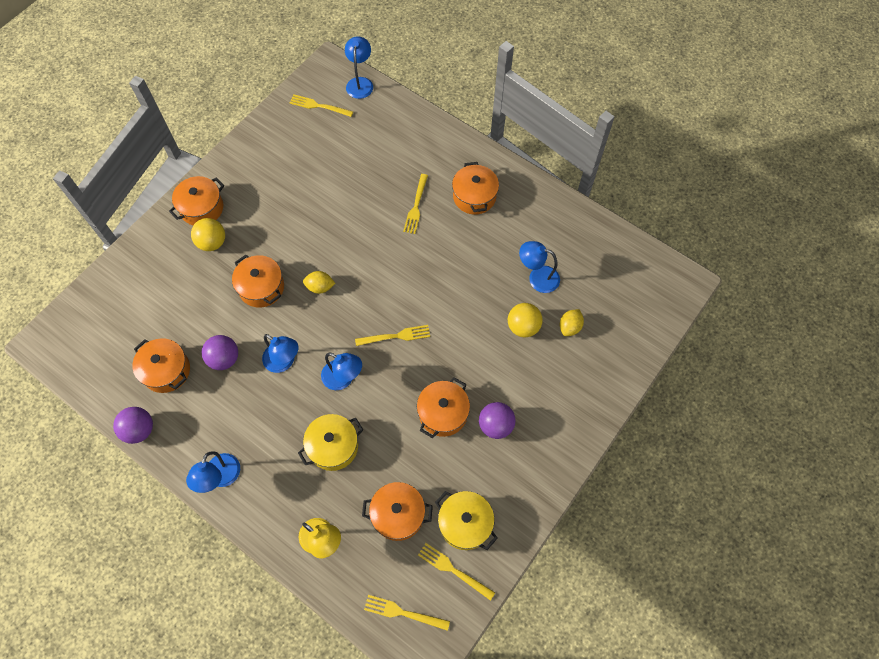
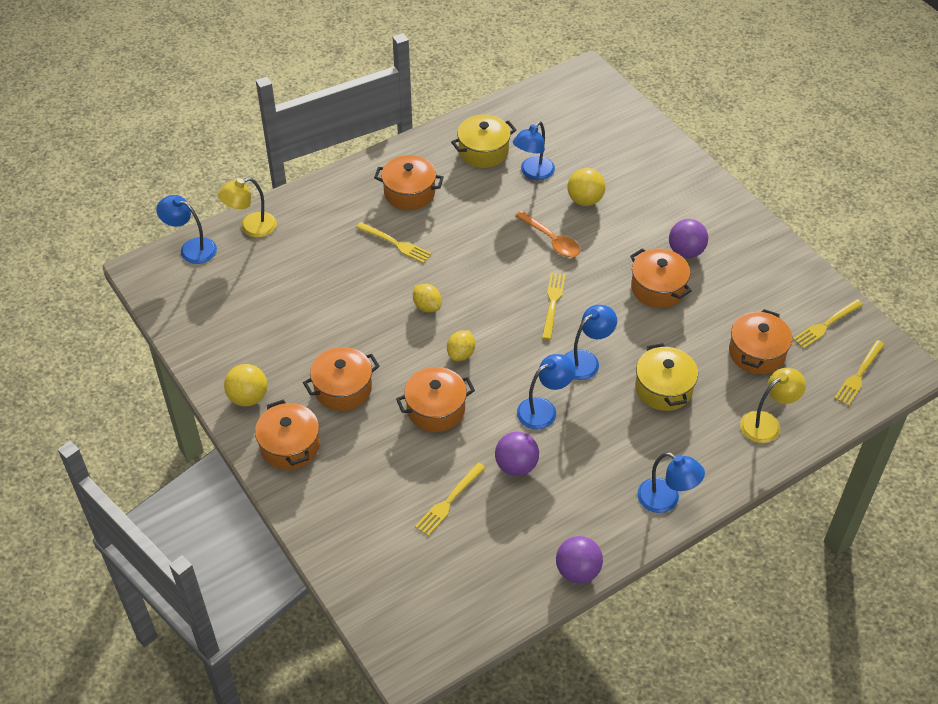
camera: 70 degrees left, 15 degrees down
(166, 371) = (508, 528): orange pot -> orange pot (343, 389)
(212, 243) = (347, 445): yellow ball -> yellow ball (248, 397)
(318, 106) = (201, 295): yellow fork -> yellow fork (449, 501)
(394, 109) = (251, 227): none -> yellow lamp
(465, 314) = (551, 240): none -> orange spoon
(465, 523) = (781, 303): yellow pot -> yellow pot (483, 151)
(569, 327) = (600, 166): yellow lemon -> yellow lemon (427, 306)

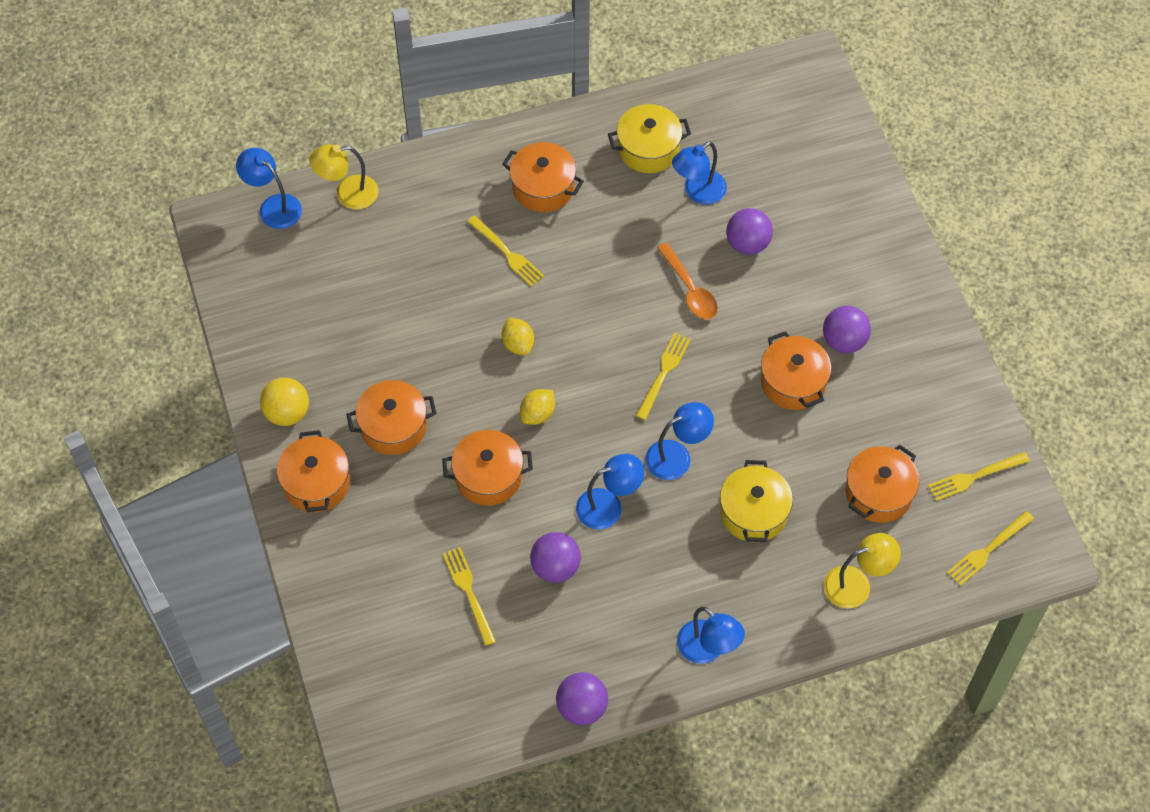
camera: 15 degrees right, 10 degrees up
(449, 501) = (468, 592): yellow fork -> yellow fork turned 105 degrees clockwise
(585, 200) = (747, 244): yellow ball -> purple ball

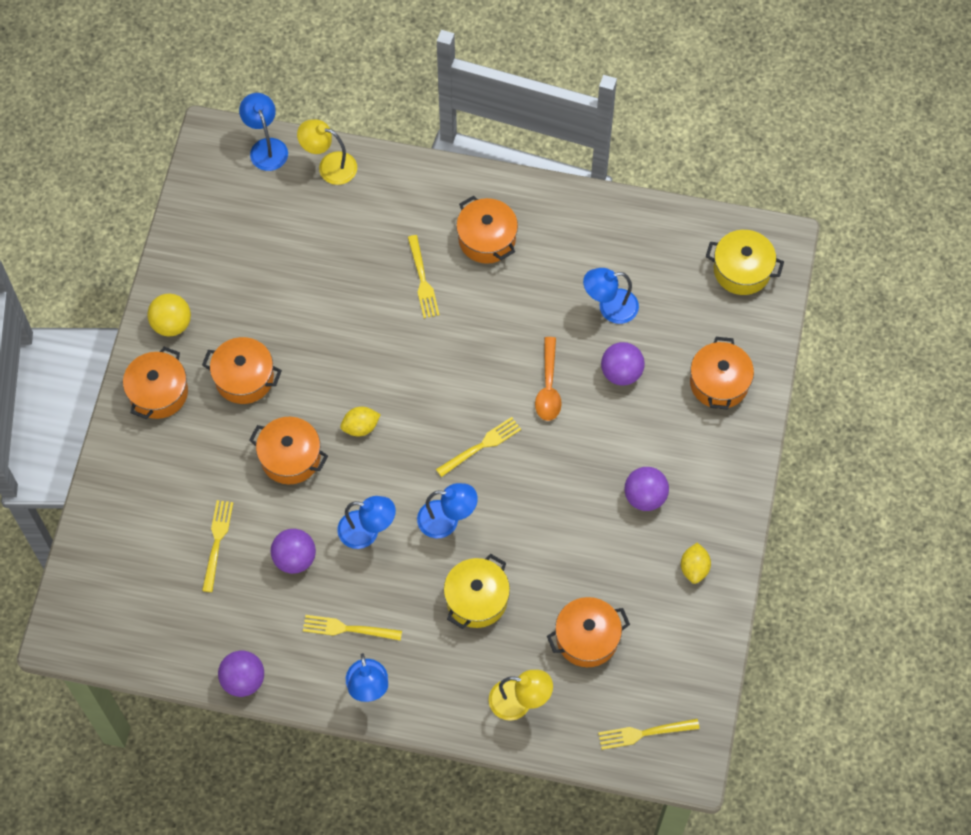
camera: 30 degrees right, 5 degrees up
(518, 344) = (382, 361): yellow lemon -> yellow lemon (694, 568)
(648, 149) = (594, 249): yellow pot -> yellow pot (742, 270)
(793, 382) = (580, 509): orange pot -> orange pot (719, 383)
(974, 477) = (674, 667): yellow fork -> yellow fork (347, 629)

